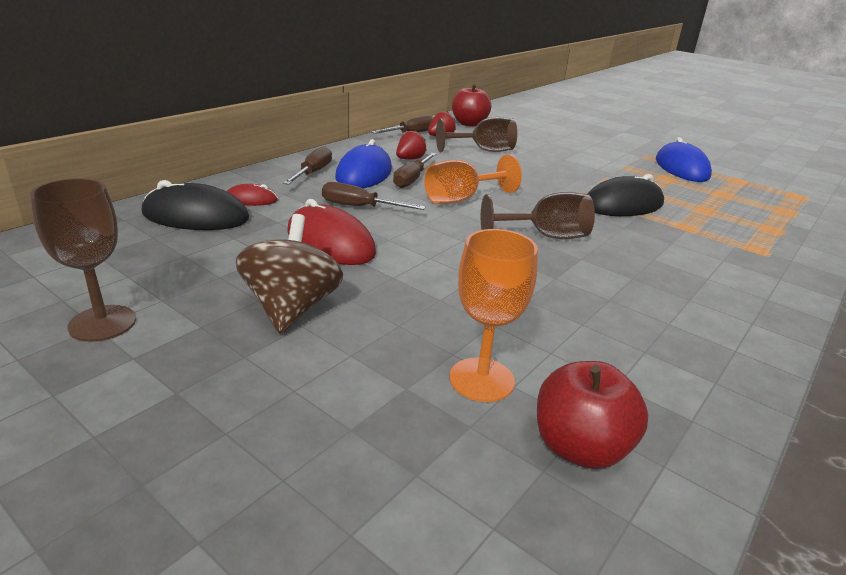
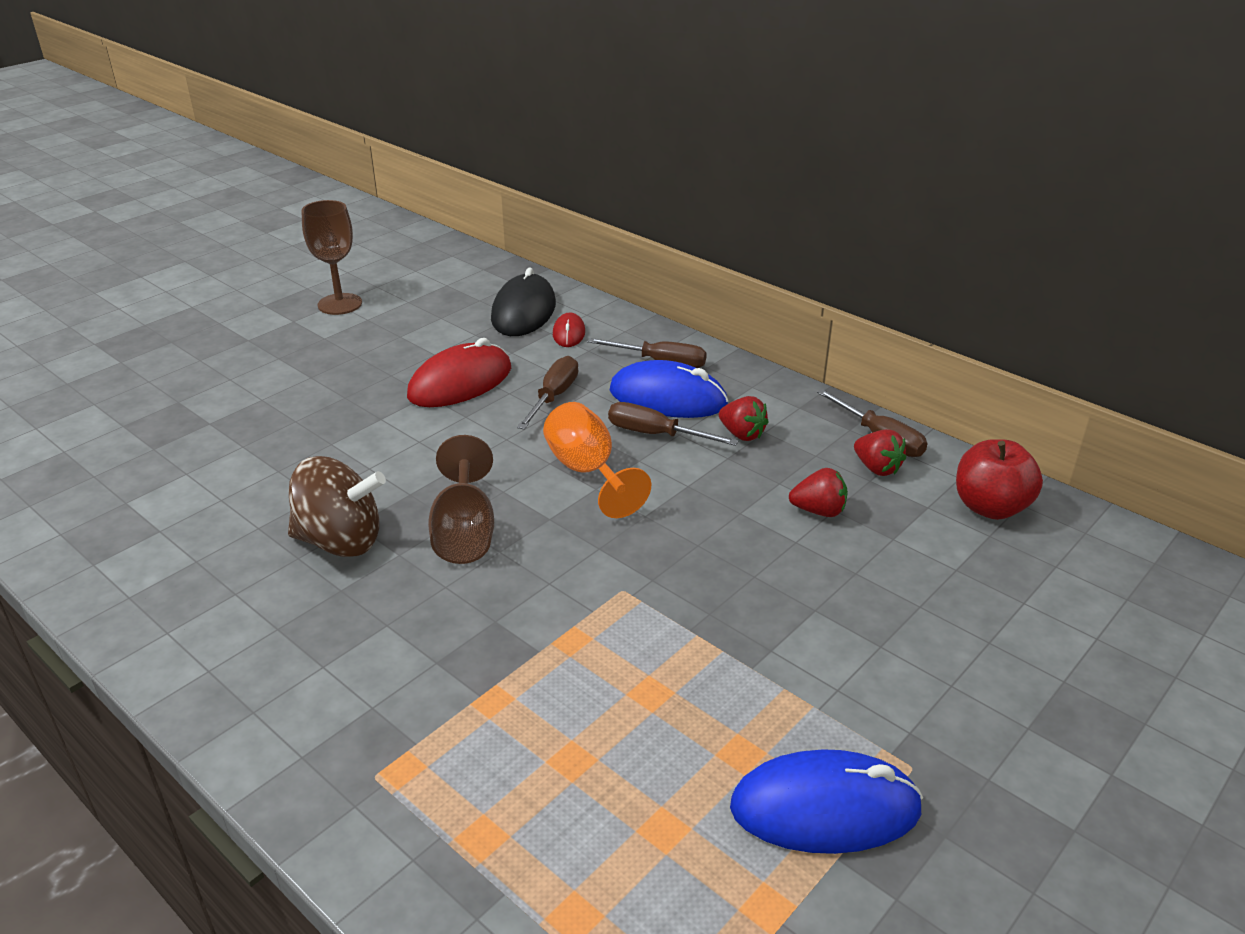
camera: 95 degrees right, 5 degrees up
(291, 308) = (338, 370): brown spinning top -> brown spinning top (340, 541)
(481, 379) = (201, 457): orange goblet -> none
(483, 151) = (818, 511): brown goblet -> red strawberry
(580, 447) = (102, 495): red apple -> none
(623, 205) = (584, 641): black mouse -> none

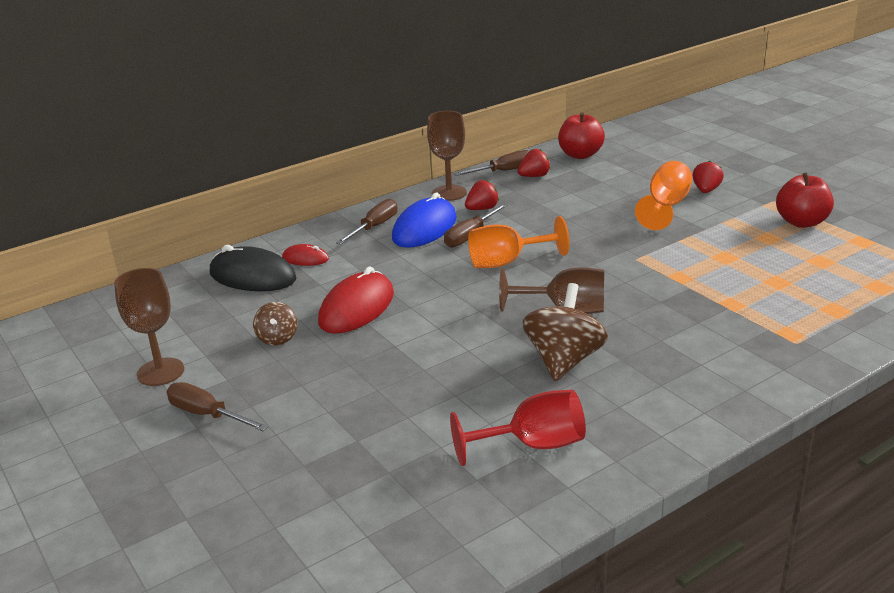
camera: 75 degrees left, 5 degrees down
(172, 533) = (532, 445): none -> red goblet
(397, 348) = (277, 338): none -> brown spinning top
(460, 382) = (356, 308): red mouse -> red mouse turned 60 degrees clockwise
(553, 397) = (401, 270): brown screwdriver -> brown screwdriver (207, 415)
(782, 402) = (449, 193): none -> brown goblet
(818, 511) = (571, 196): red strawberry -> red strawberry (706, 190)
(822, 616) = (666, 206): none -> orange goblet
(825, 808) = (801, 222): blue mouse -> red apple

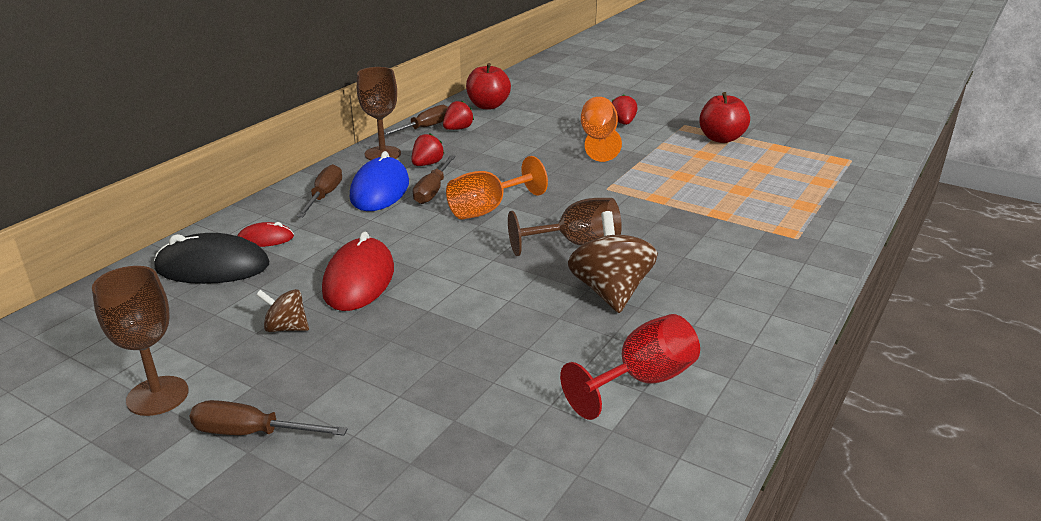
camera: 25 degrees left, 0 degrees up
(277, 338) = (286, 328): brown spinning top -> brown spinning top turned 135 degrees clockwise

